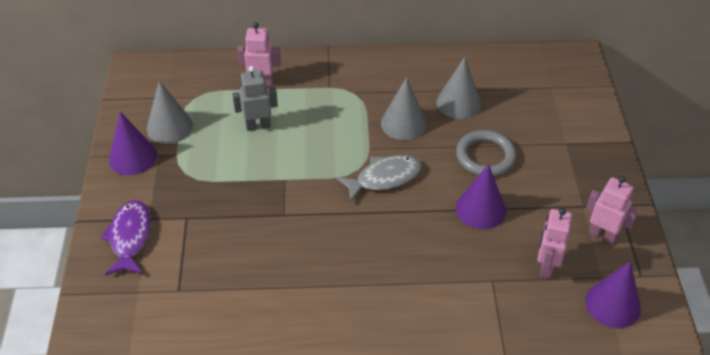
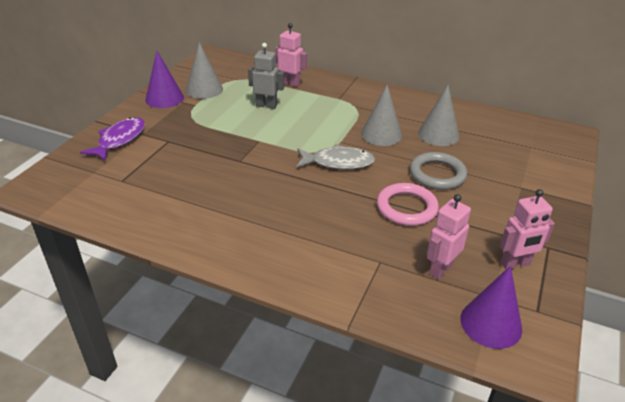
camera: 25 degrees right, 10 degrees down
(480, 209) = (406, 208): purple cone -> pink ring
(602, 235) = (515, 264): pink robot -> pink robot turned 105 degrees clockwise

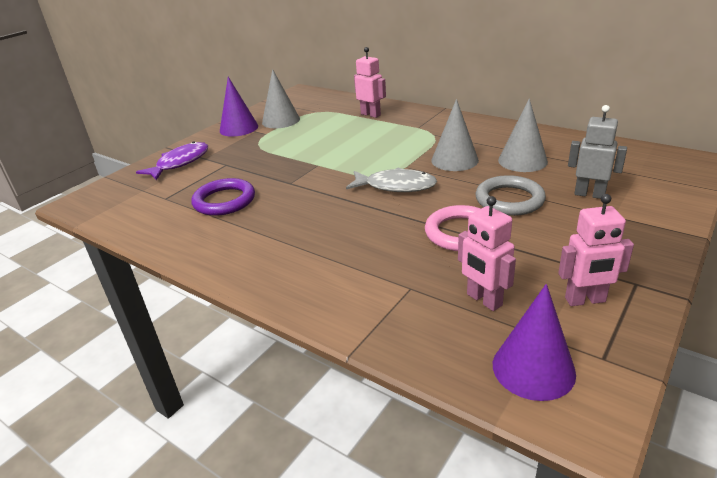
camera: 15 degrees right, 5 degrees down
(183, 182) = (224, 201): none -> purple ring
(266, 105) = (338, 134): grey robot -> grey robot (589, 194)
(440, 269) = (483, 300): pink robot -> pink robot turned 90 degrees counterclockwise

